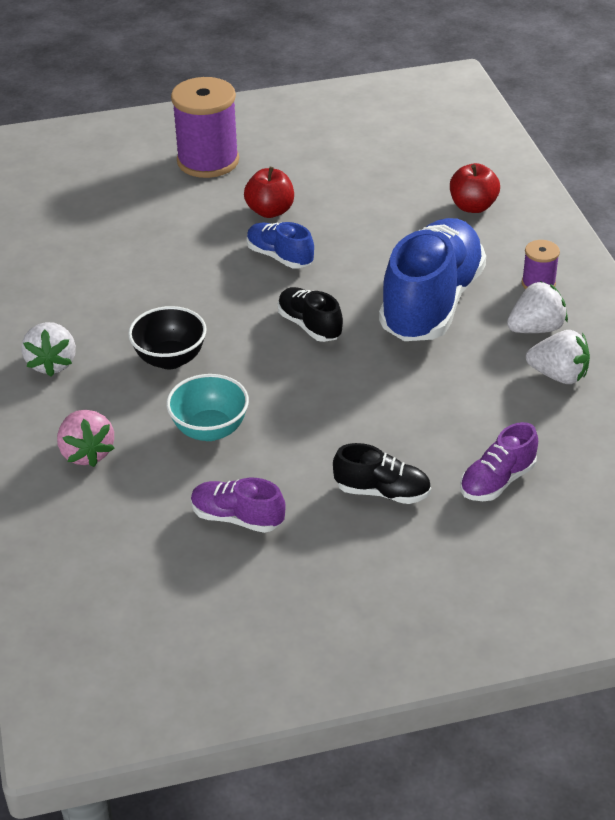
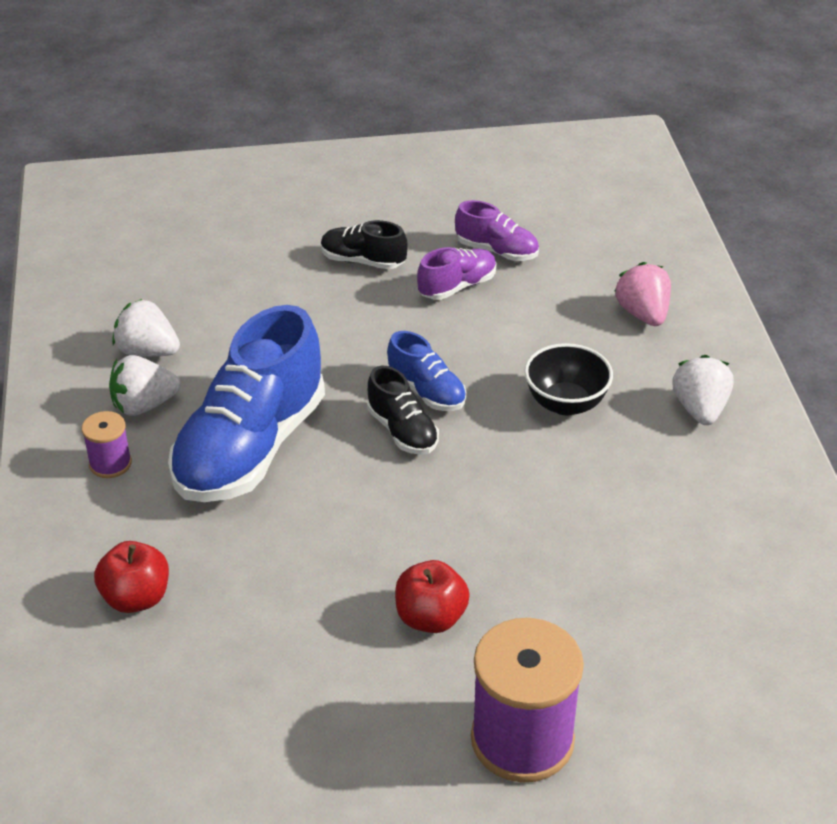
camera: 175 degrees left, 0 degrees up
(210, 430) = (521, 326): turquoise bowl -> none
(279, 257) = (426, 534): blue shoe -> blue shoe (427, 392)
(497, 481) = (255, 262): purple shoe -> purple shoe (457, 286)

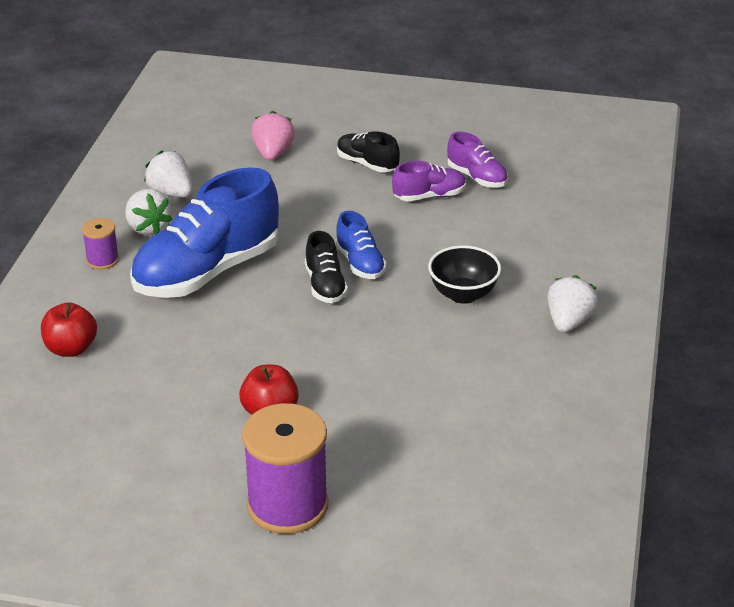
camera: 20 degrees right, 5 degrees down
(144, 405) = (148, 228): white strawberry -> white strawberry turned 120 degrees counterclockwise
(643, 314) = (566, 245): pink strawberry -> pink strawberry (273, 153)

